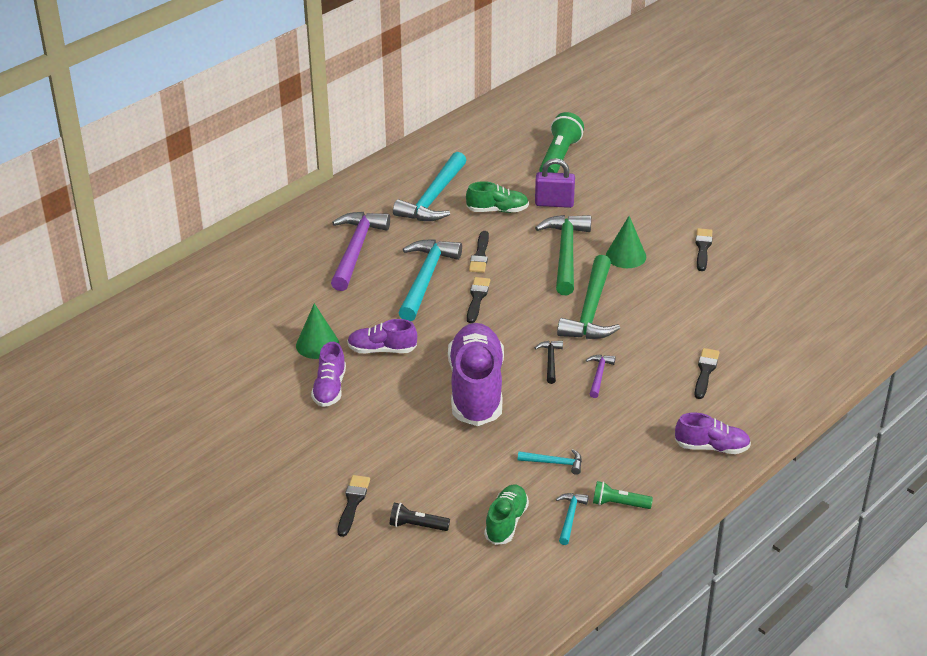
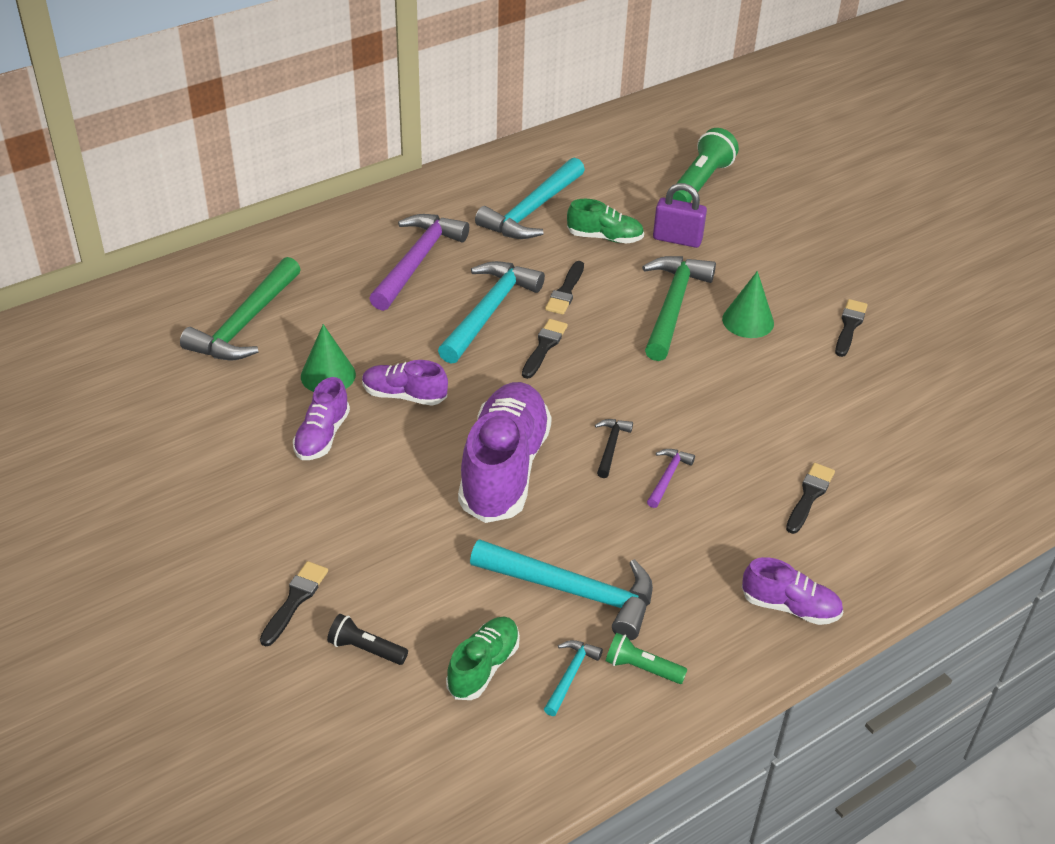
camera: 10 degrees right, 5 degrees up
(554, 463) = (573, 591): turquoise hammer -> turquoise hammer, size x2.16
(591, 310) = (683, 386): green hammer -> green hammer (245, 323)

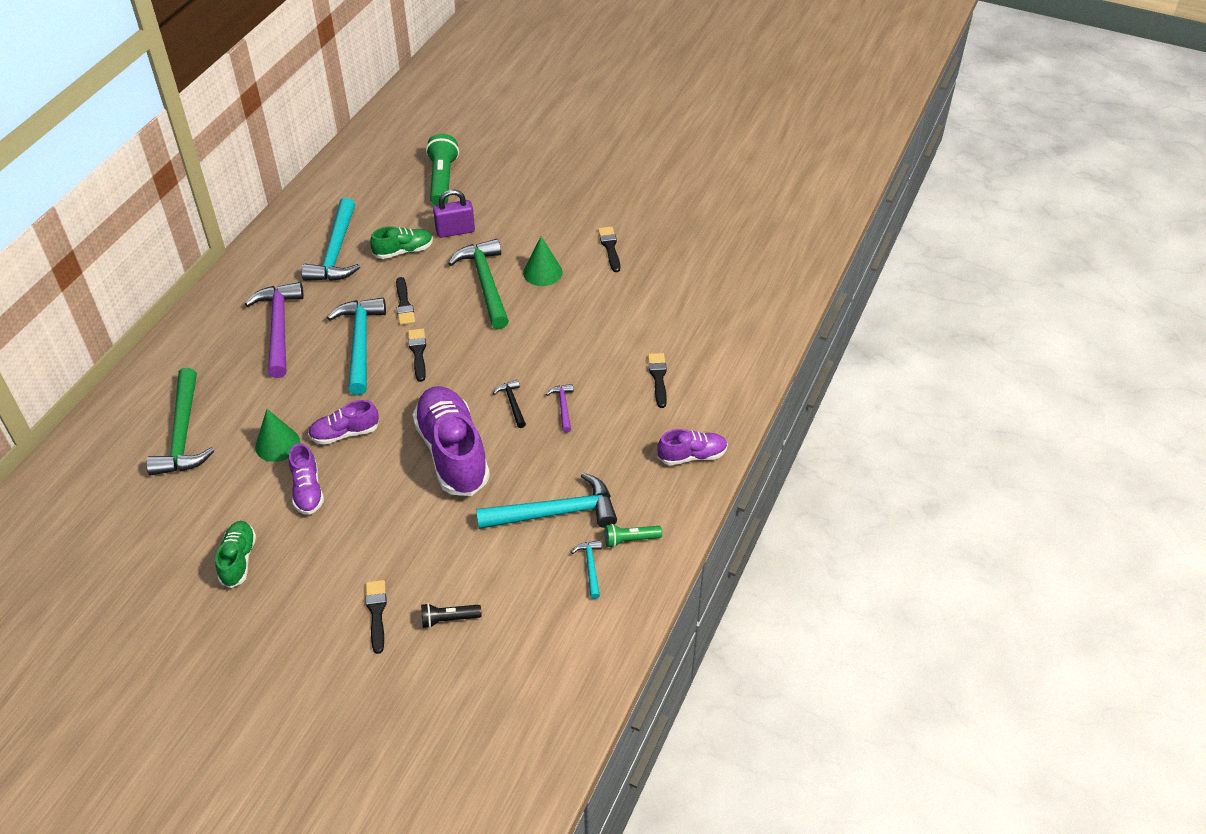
camera: 30 degrees left, 5 degrees up
(483, 667) = (533, 590): green shoe -> green shoe (238, 560)

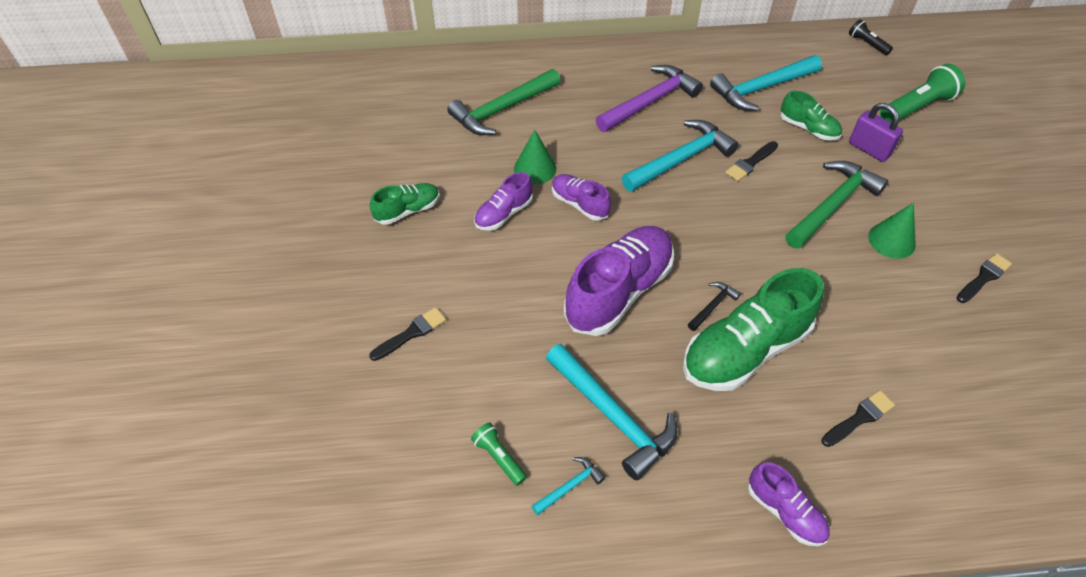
camera: 60 degrees right, 5 degrees up
(418, 352) = (707, 203): black brush -> none
(449, 619) = (436, 393): black flashlight -> black flashlight (867, 44)
(563, 407) = (744, 350): purple hammer -> green shoe
(630, 539) = (629, 507): green flashlight -> green flashlight (499, 457)

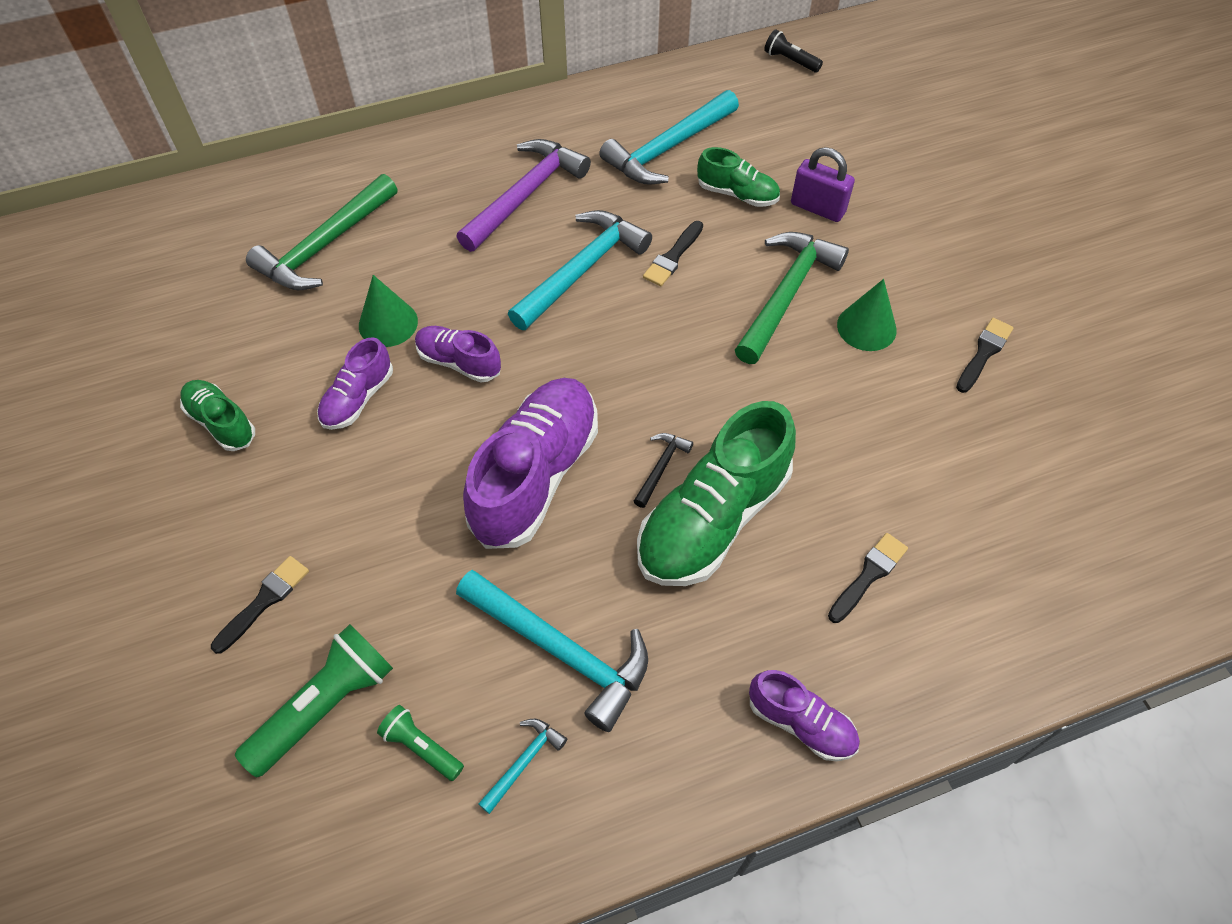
camera: 15 degrees left, 5 degrees up
(408, 210) = (221, 422): green shoe -> green shoe turned 90 degrees counterclockwise
(917, 107) = (866, 138): green flashlight -> green flashlight (325, 706)

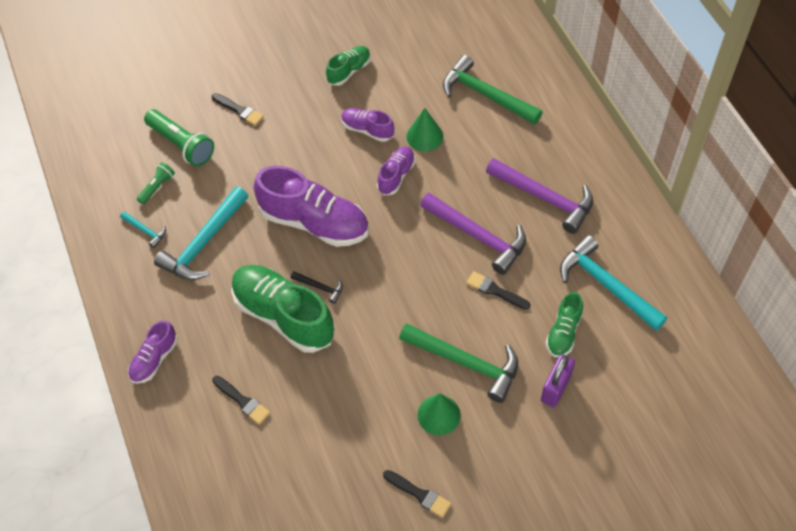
camera: 90 degrees right, 0 degrees up
(581, 270) = (478, 236): turquoise hammer -> purple hammer
(790, 60) = (731, 375): black flashlight -> none

